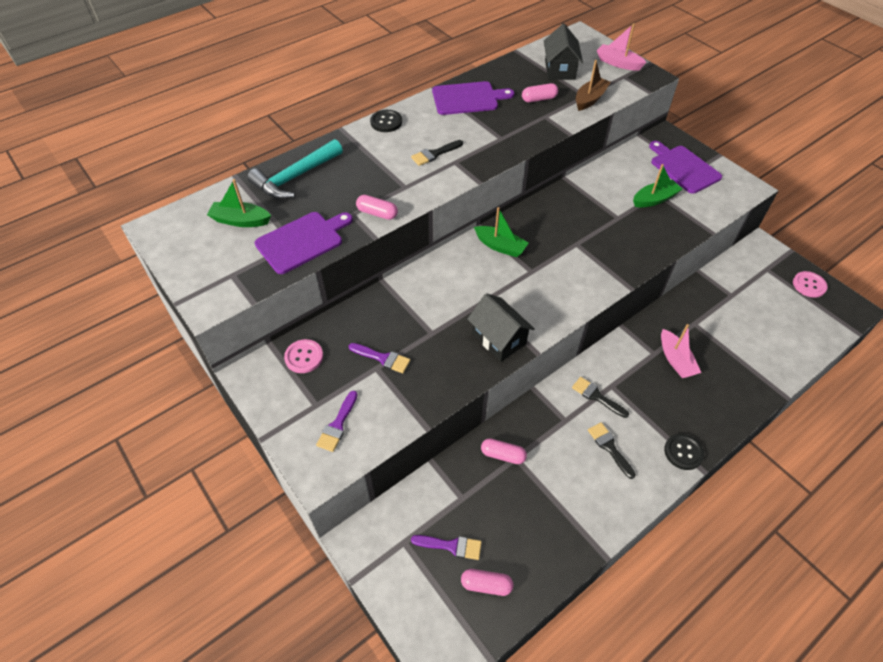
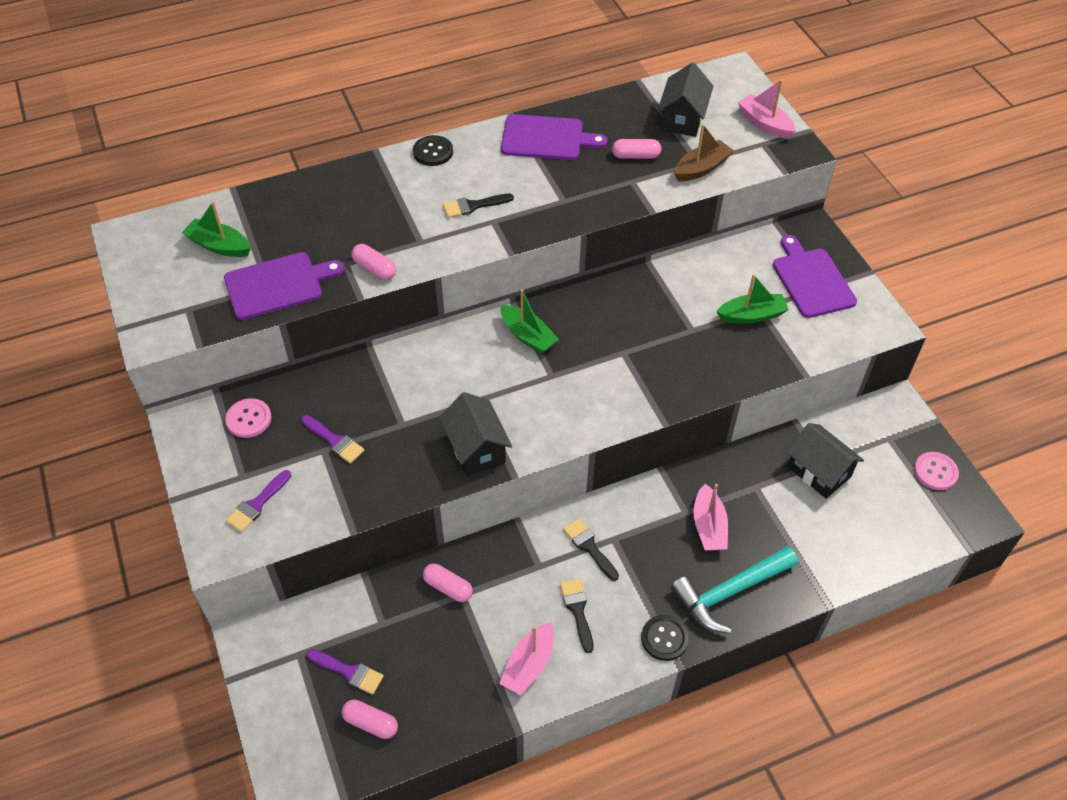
camera: 15 degrees right, 0 degrees up
(295, 177) = (298, 204): turquoise hammer -> turquoise hammer (729, 592)
(591, 500) = (529, 665): none -> pink boat
(732, 303) = (818, 472): none -> black house

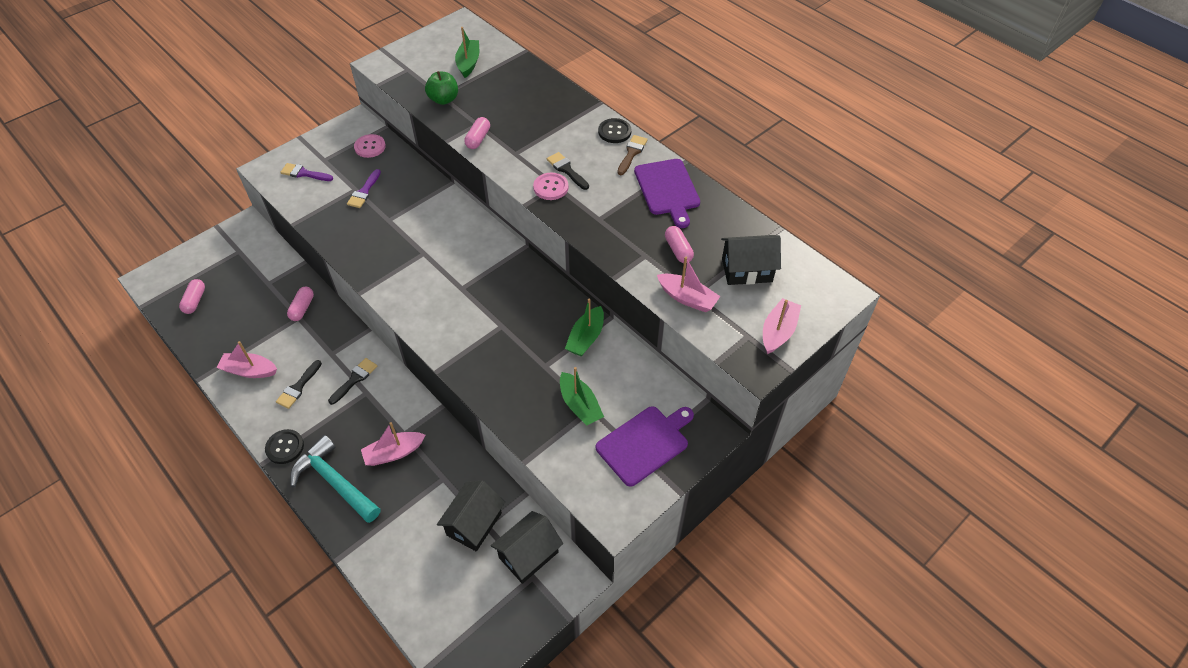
camera: 70 degrees right, 0 degrees up
(277, 285) = (443, 99): purple cutting board -> green apple
(348, 672) = (229, 278): purple brush -> none
(476, 148) = (632, 153): none -> brown brush
(476, 449) = (378, 265): black house -> black house (528, 555)
(528, 336) = (496, 263): green boat -> green boat (586, 338)
(577, 610) = (298, 387): black brush -> black brush turned 150 degrees clockwise
(701, 168) = (687, 298): brown boat -> pink boat
(935, 472) = (505, 625): pink button -> pink button (551, 187)

